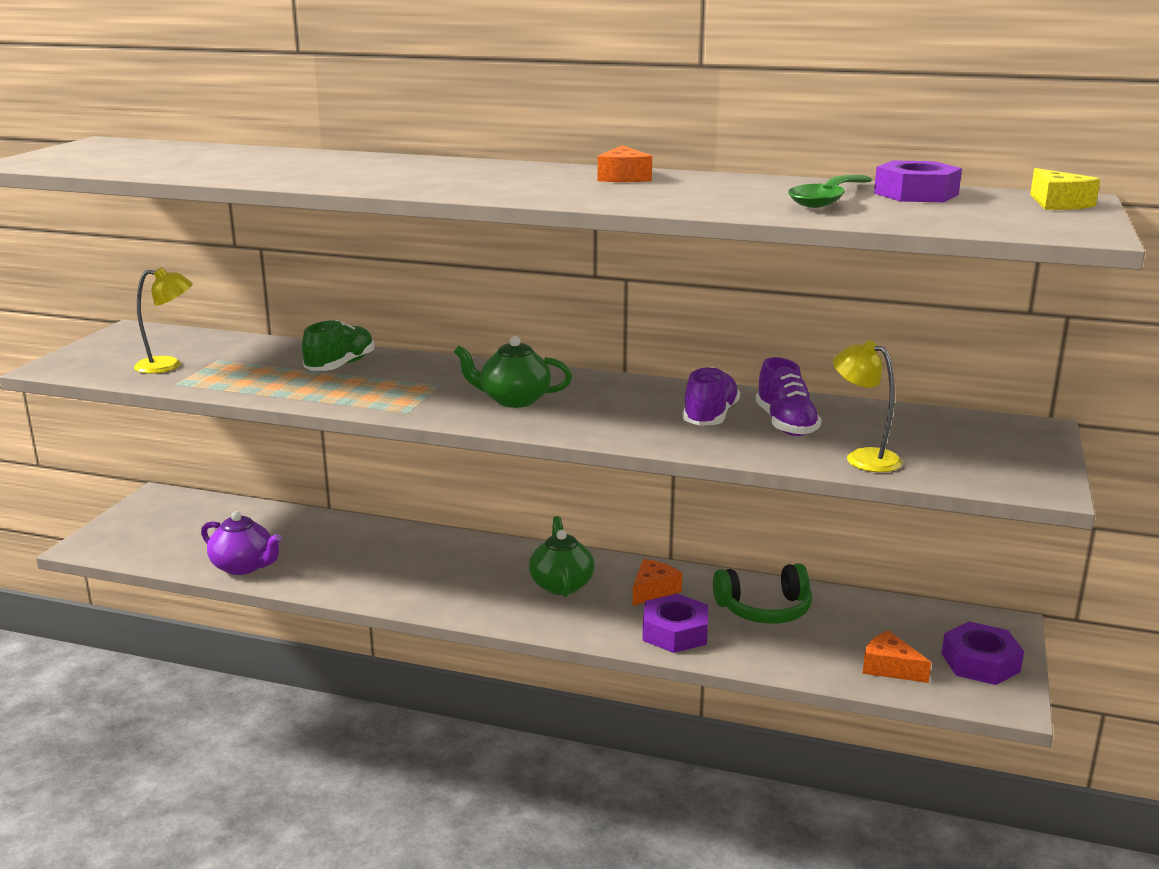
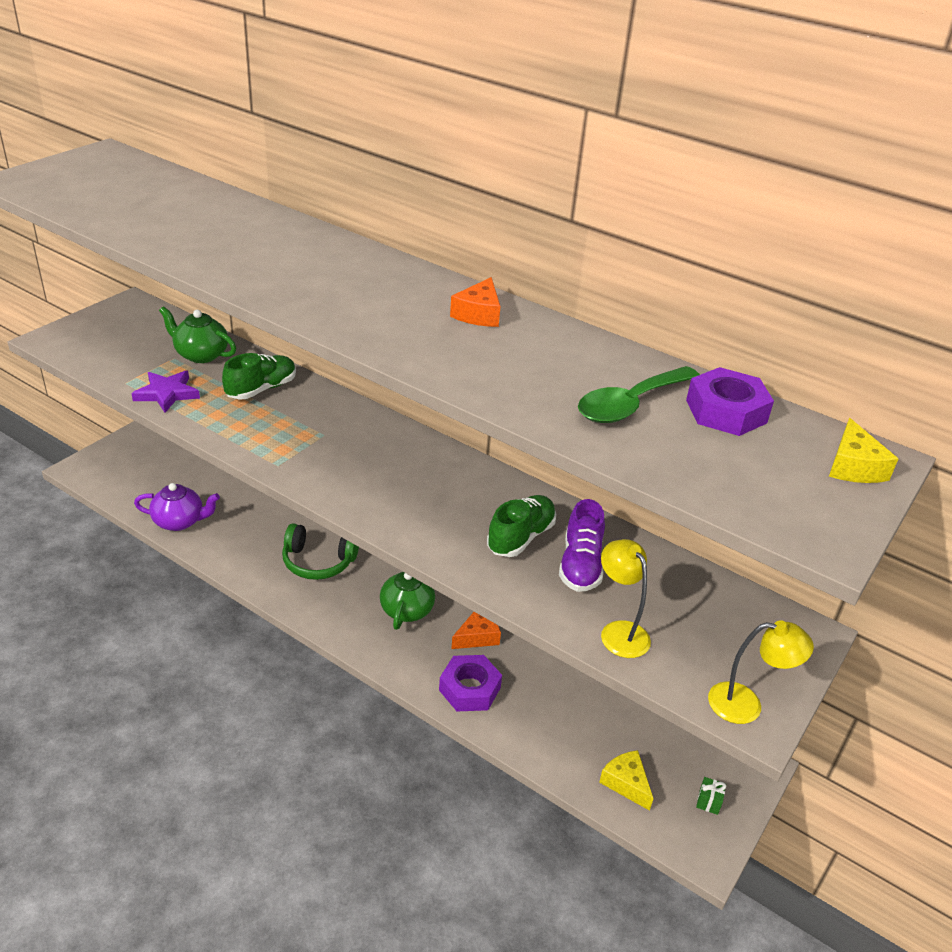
camera: 15 degrees right, 15 degrees up
(168, 365) = (133, 357): yellow lamp -> yellow lamp (746, 704)
(233, 384) = (167, 394): none -> purple star
(244, 566) = (180, 521): purple teapot -> purple teapot turned 45 degrees counterclockwise
(513, 400) = (371, 471): green teapot -> green teapot (201, 355)
(710, 417) = (521, 537): purple shoe -> green shoe
(764, 609) = (557, 685): green headphones -> green headphones (318, 561)
(890, 667) = (626, 783): orange cheese -> yellow cheese
(980, 662) = (708, 802): purple nut -> green gift

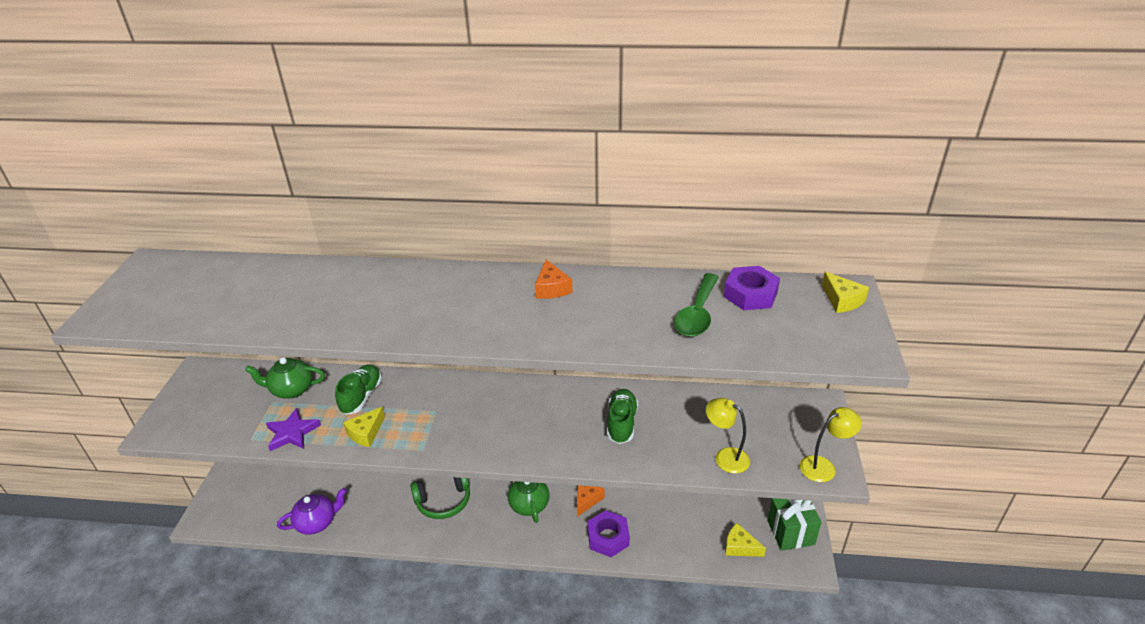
camera: 25 degrees left, 0 degrees up
(236, 424) = (366, 433): none -> yellow cheese
(580, 565) = (670, 424): purple shoe -> none
(708, 802) = (790, 532): green gift -> green gift, size x2.46

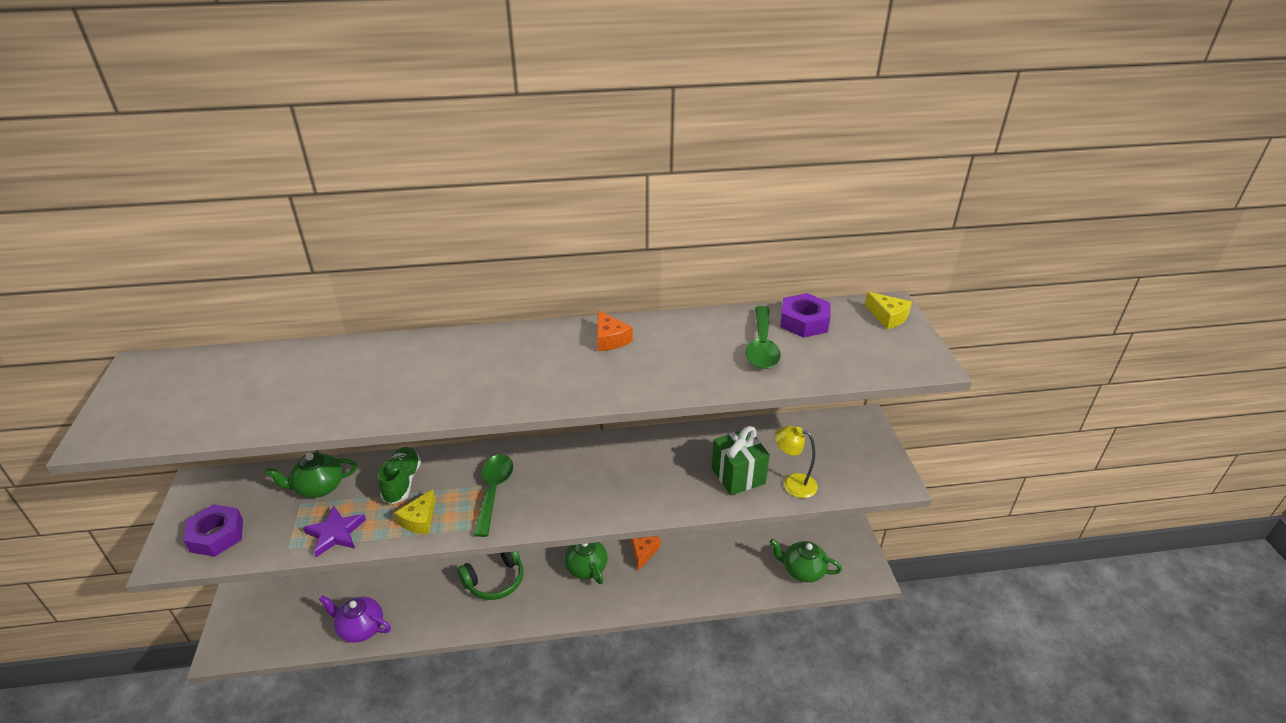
camera: 15 degrees left, 0 degrees up
(317, 522) = (360, 628): purple teapot -> purple teapot turned 120 degrees counterclockwise
(438, 417) = (494, 491): none -> green spoon
(608, 537) = (675, 585): purple nut -> purple nut (217, 535)
(621, 423) = (684, 467): green shoe -> none
(740, 547) = (802, 570): yellow cheese -> green teapot
(790, 532) = (844, 548): green gift -> green gift (738, 476)
(823, 466) = (884, 477): yellow lamp -> none

